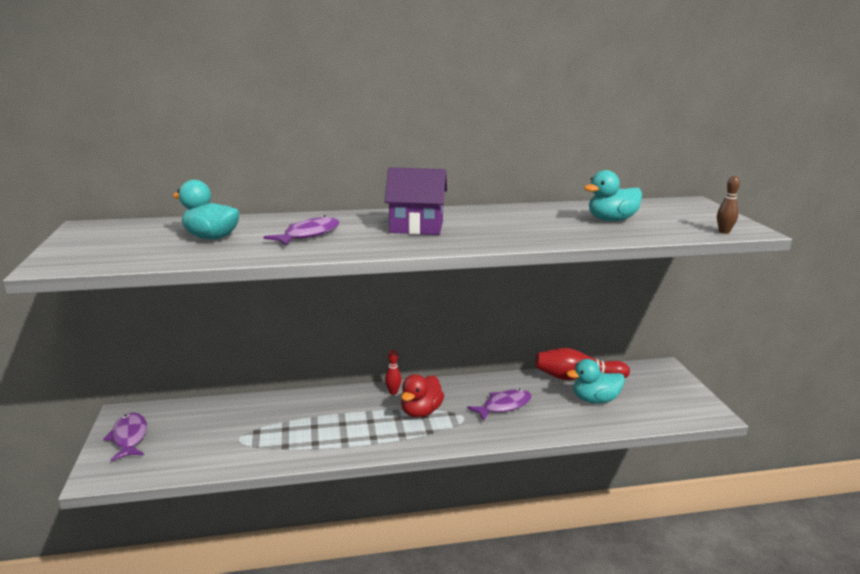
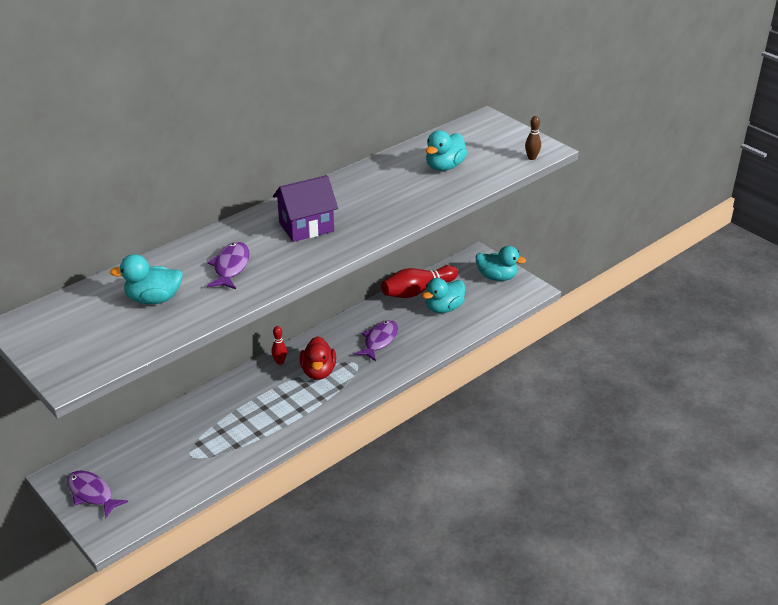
camera: 30 degrees left, 15 degrees up
(674, 391) = (497, 277): none -> turquoise duck

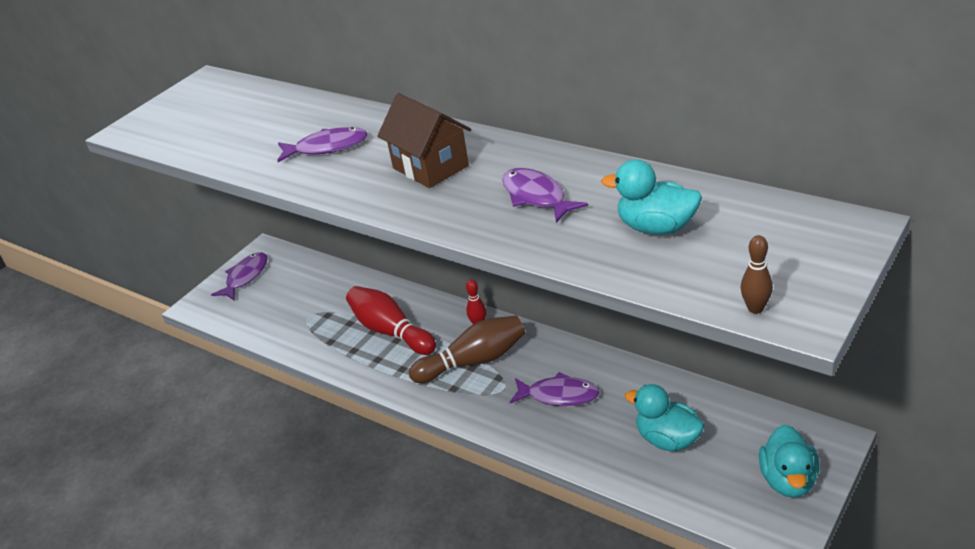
camera: 80 degrees right, 0 degrees up
(154, 299) = (257, 126): turquoise duck -> none
(306, 227) = (430, 167): purple house -> brown house
(318, 372) = (474, 361): red duck -> brown bowling pin
(380, 195) = (536, 197): none -> purple fish
(417, 291) = (691, 399): red bowling pin -> red bowling pin (391, 331)

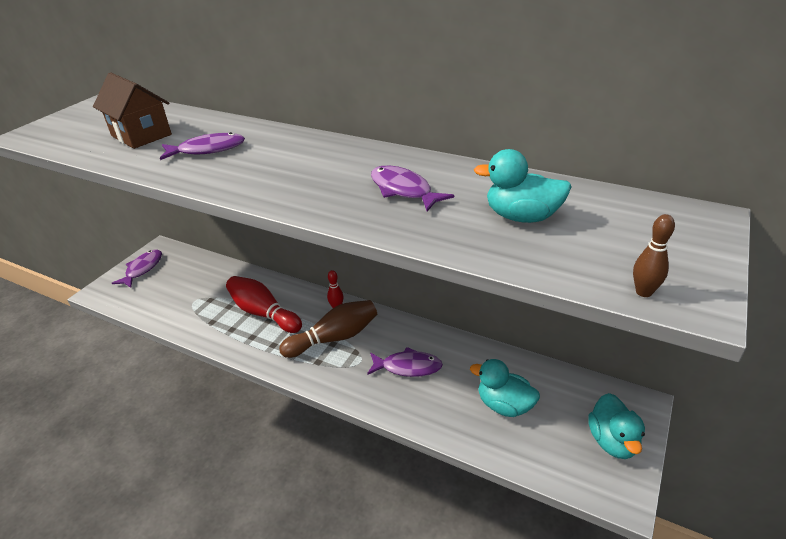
camera: 10 degrees left, 0 degrees up
(430, 167) = (303, 166): brown house -> brown house (141, 135)

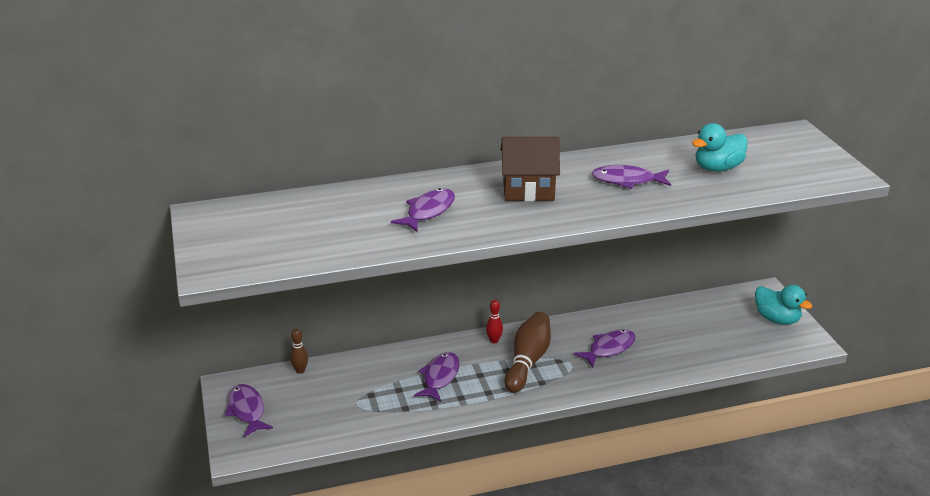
camera: 45 degrees left, 5 degrees down
(141, 135) = (336, 225): brown house -> brown house (528, 190)
(263, 313) = (440, 377): red bowling pin -> purple fish
(504, 405) = (698, 335): turquoise duck -> none
(643, 292) = (826, 180): brown bowling pin -> brown bowling pin (300, 370)

